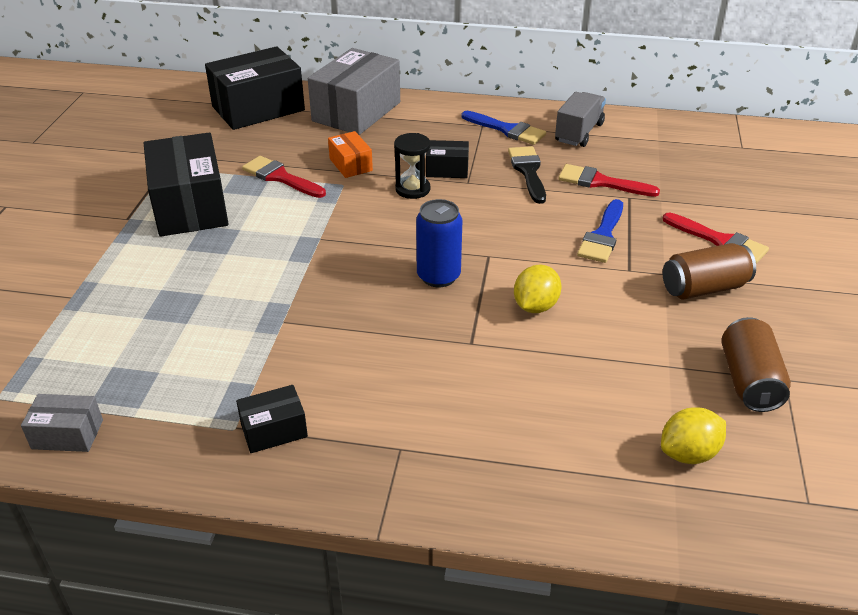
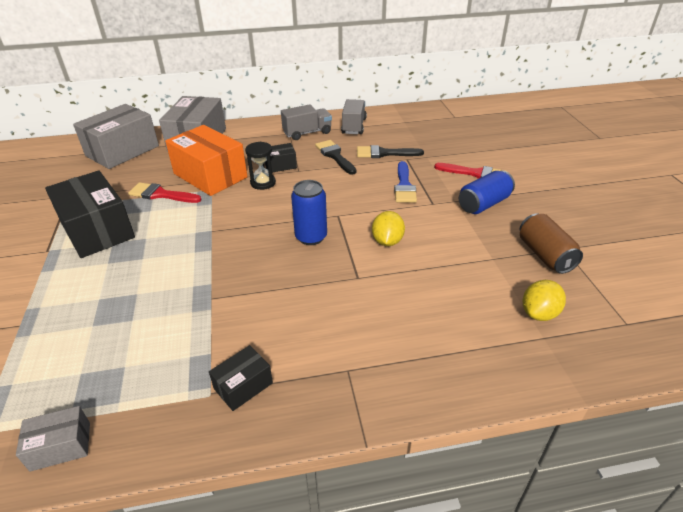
camera: 20 degrees left, 0 degrees up
(258, 108) = (122, 151): black box -> grey box
(350, 165) = (210, 175): orange box -> orange box, size x2.08
(507, 130) = (307, 133): blue brush -> grey truck
(600, 182) = (384, 153): red brush -> black brush
(704, 288) = (484, 204): brown can -> blue can

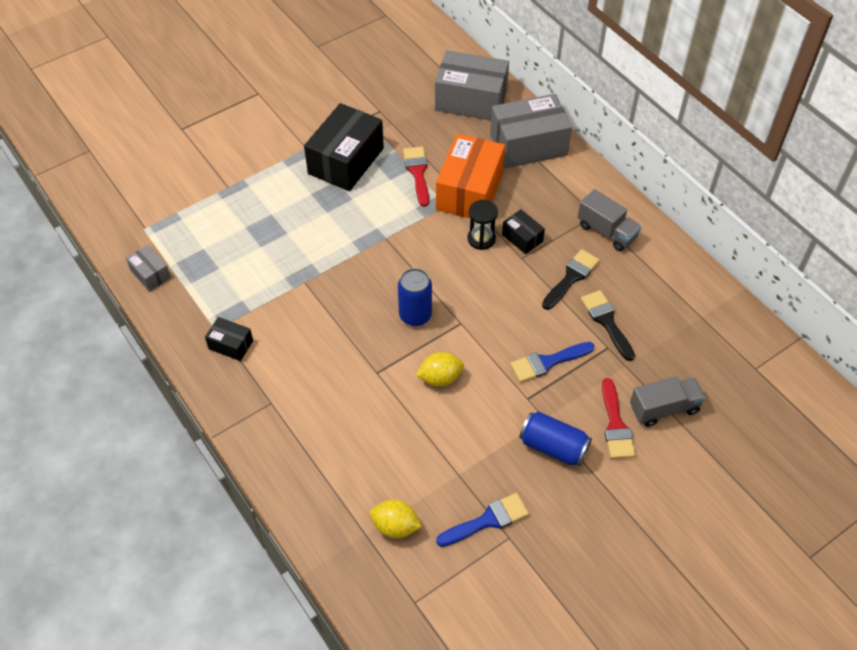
camera: 65 degrees right, 15 degrees up
(354, 126) = (653, 269): grey truck -> grey truck (664, 408)
(545, 255) = (487, 520): brown can -> blue brush

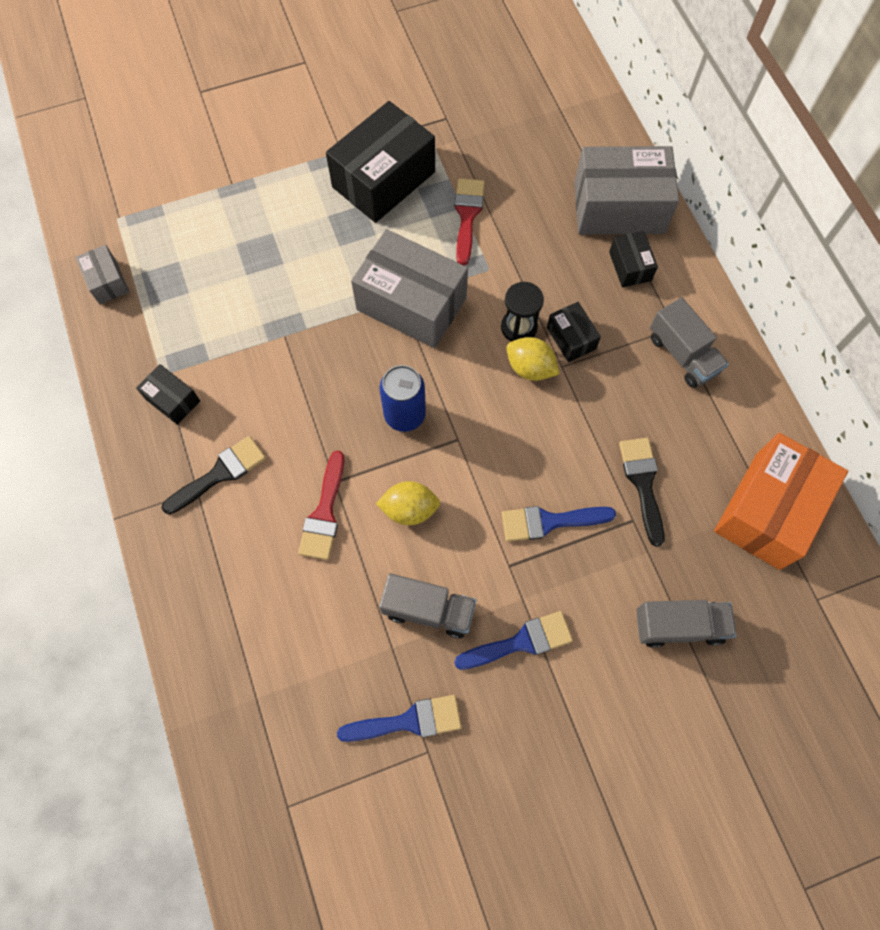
camera: 15 degrees right, 15 degrees up
(395, 526) = (294, 698): yellow lemon -> yellow lemon (530, 368)
(469, 191) = (524, 256): orange box -> orange box (767, 510)
(471, 100) = (565, 127): grey box -> grey box (411, 304)
(477, 442) = (428, 610): none -> grey truck
(549, 182) = (630, 266): none -> black box
(553, 447) = (521, 642): blue can -> blue brush
(571, 277) = (616, 409): black brush -> black brush (220, 473)
(615, 425) = (609, 632): red brush -> red brush (324, 513)

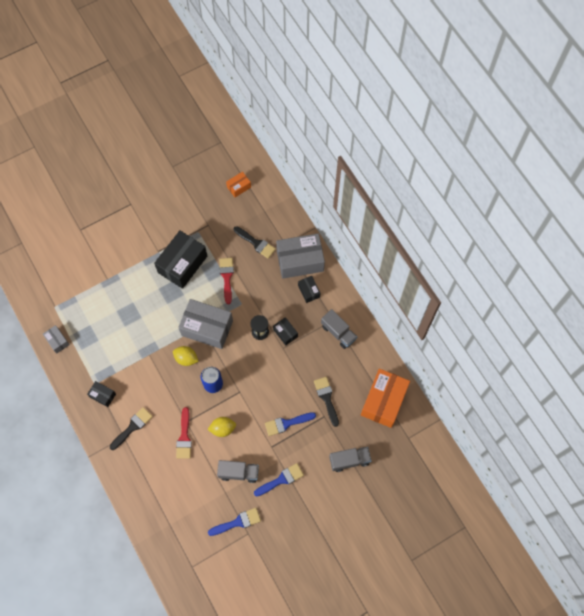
camera: 10 degrees left, 0 degrees up
(516, 62) = (239, 187): none -> orange box
(530, 368) = (268, 351): yellow lemon -> yellow lemon (186, 358)
(535, 163) = (256, 243): none -> black brush

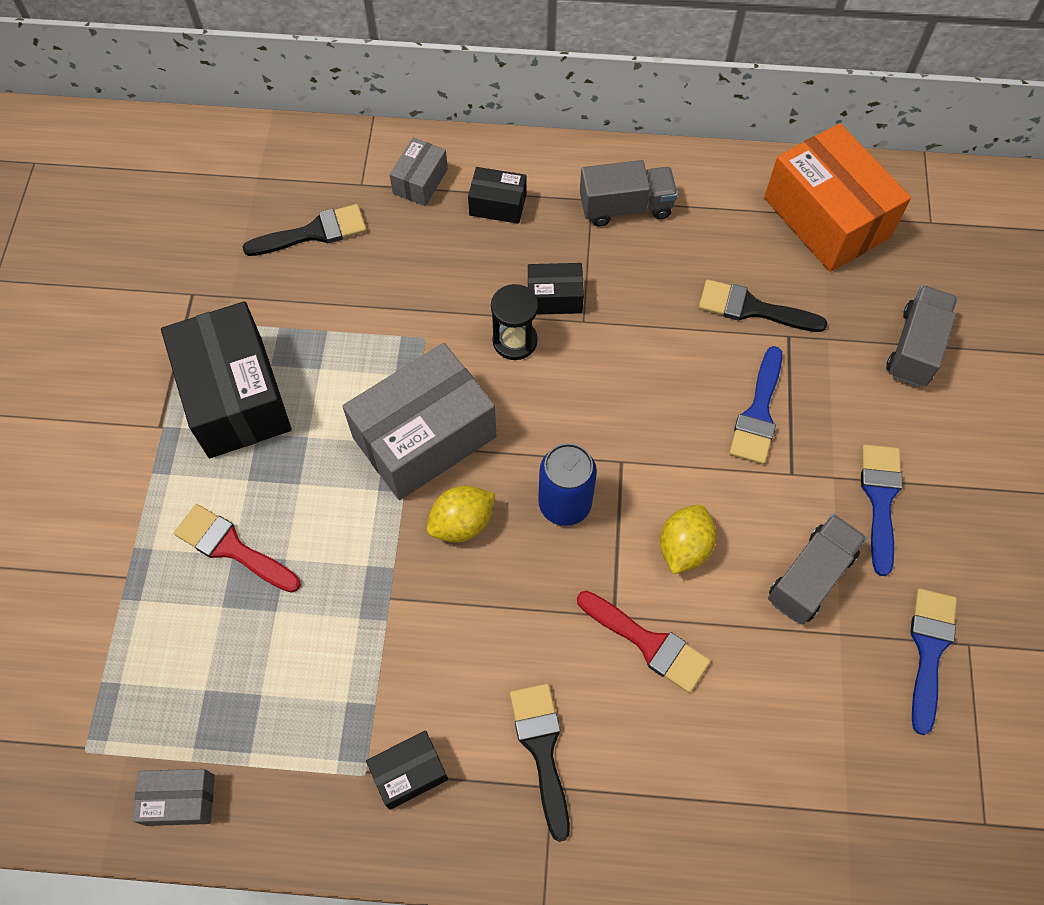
camera: 55 degrees left, 5 degrees down
(227, 277) = (341, 329): red brush -> red brush (232, 548)
(239, 187) = (164, 190): orange box -> none
(300, 261) = (420, 181): grey box -> grey box, size x0.48

